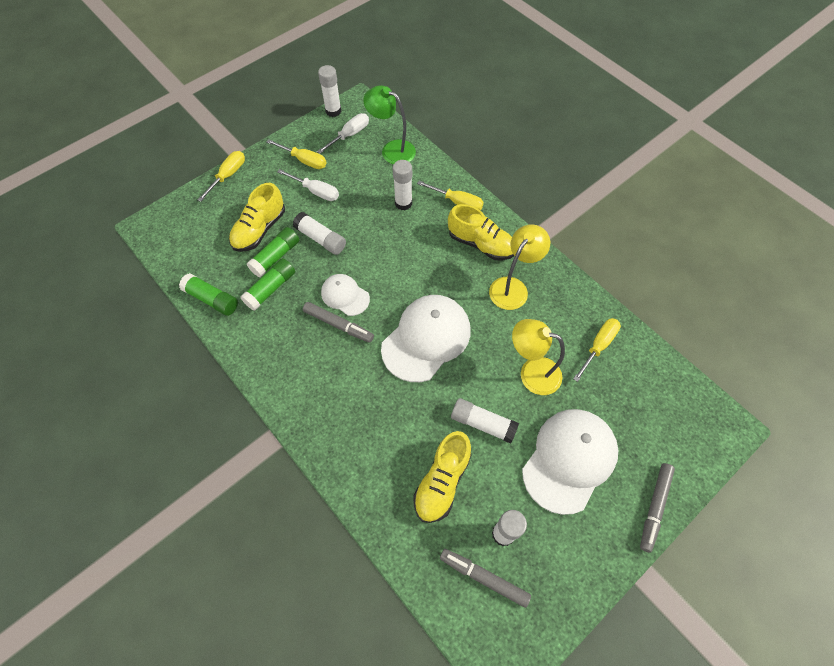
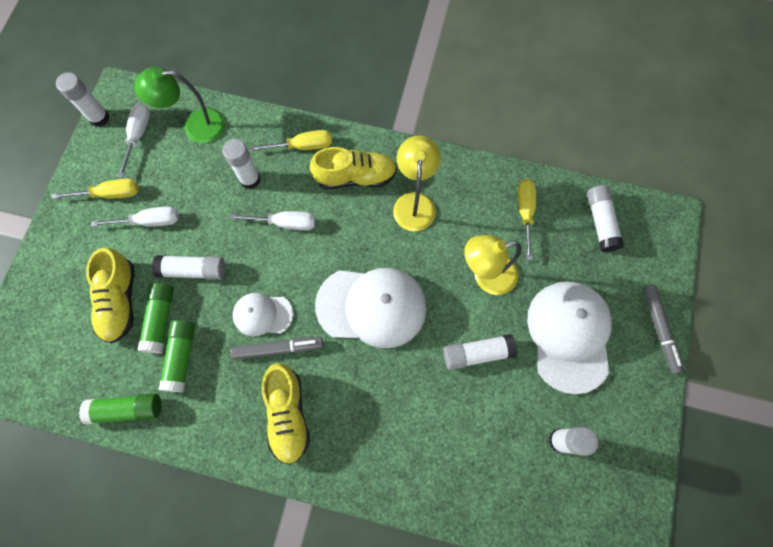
camera: 35 degrees left, 10 degrees up
(228, 175) = (36, 261): yellow screwdriver -> none
(406, 245) = (285, 223): none -> white screwdriver
(426, 339) = (371, 306): white cap -> white cap turned 90 degrees clockwise
(442, 482) = (479, 432): yellow shoe -> yellow shoe (288, 414)
(484, 578) = (570, 490): grey marker -> none
(660, 392) = (600, 222): none -> white glue stick

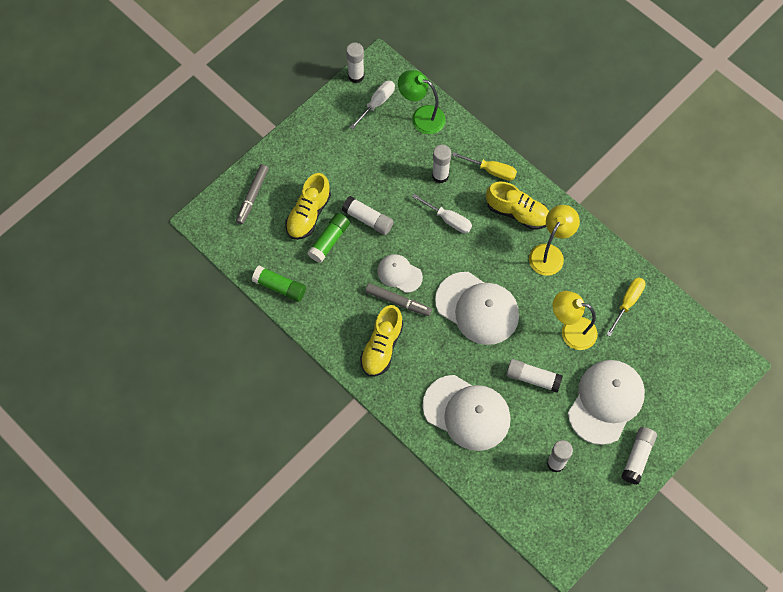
camera: 30 degrees right, 5 degrees down
(110, 194) = (337, 136): yellow screwdriver -> none
(150, 221) = (355, 169): white screwdriver -> none
(181, 357) = (331, 272): green glue stick -> none
(428, 438) = (467, 413): none -> white cap
(600, 222) = (680, 339): white glue stick -> white glue stick (637, 457)
(659, 329) = (674, 433): grey marker -> grey marker (252, 196)

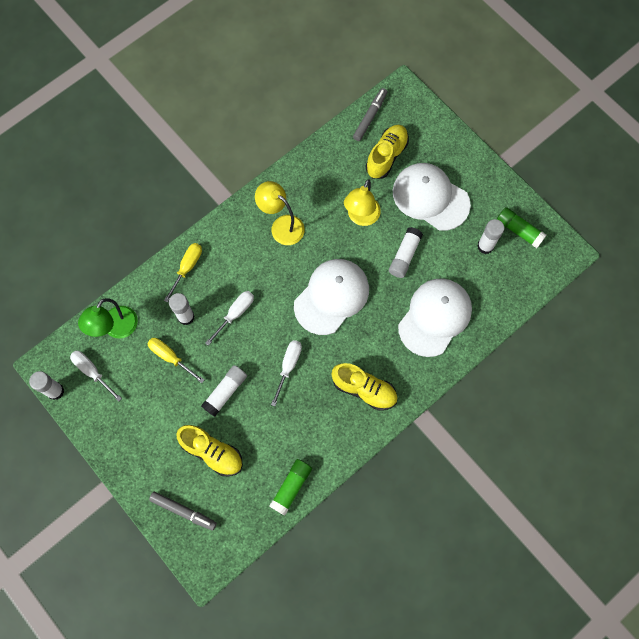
camera: 85 degrees left, 5 degrees up
(329, 241) = (245, 433): green glue stick -> green glue stick (518, 230)
(398, 302) = (318, 370): grey marker -> grey marker (370, 117)
(399, 274) = (288, 366): white cap -> white screwdriver
(517, 213) = (236, 249): yellow shoe -> yellow shoe (386, 156)
(628, 302) = (337, 166): yellow screwdriver -> yellow screwdriver (170, 357)
(637, 457) = (482, 179): white glue stick -> none

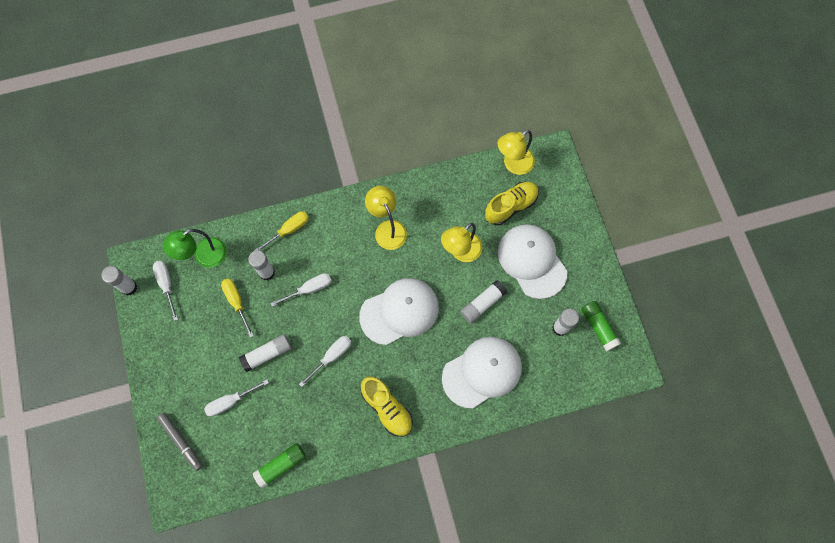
camera: 25 degrees right, 0 degrees up
(212, 452) = (230, 401): yellow shoe -> white screwdriver
(370, 117) = (513, 164): grey marker -> yellow lamp

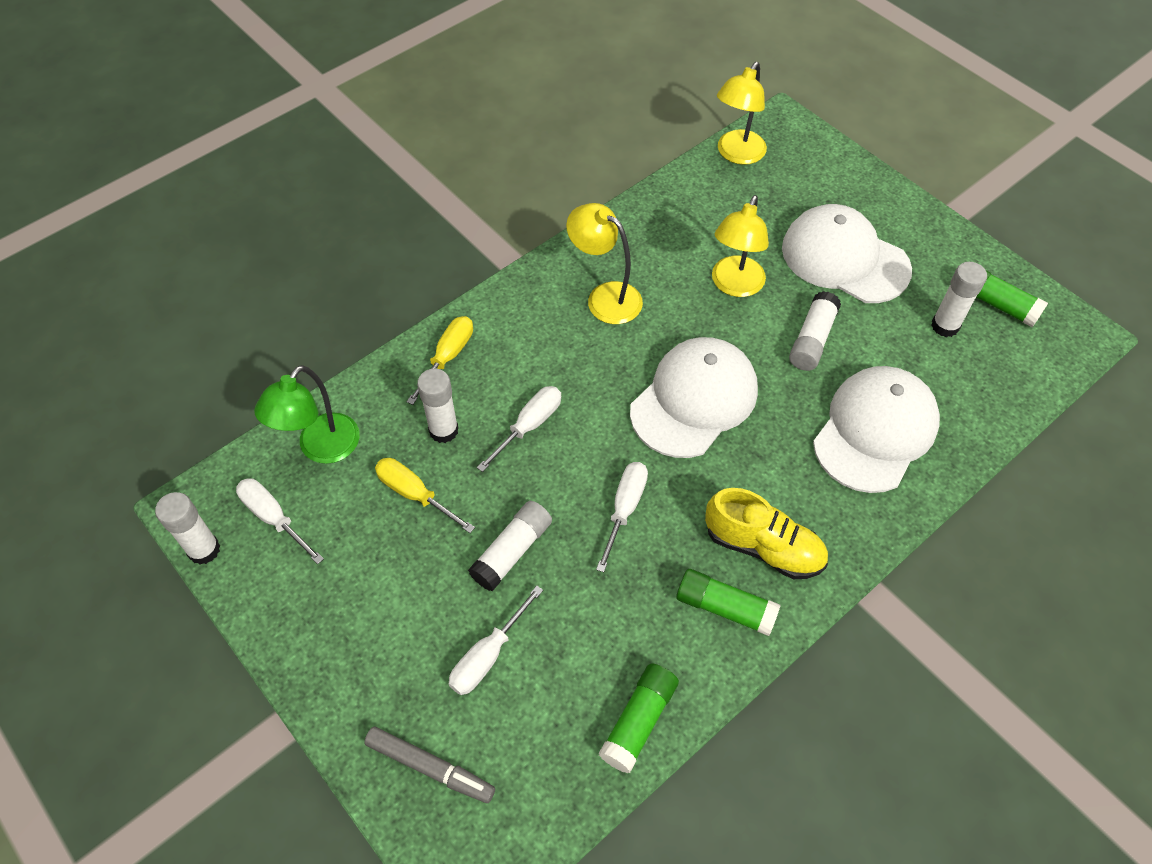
camera: 25 degrees left, 15 degrees down
(351, 430) = (725, 608): none -> green glue stick
(510, 206) = (767, 204): yellow shoe -> none

